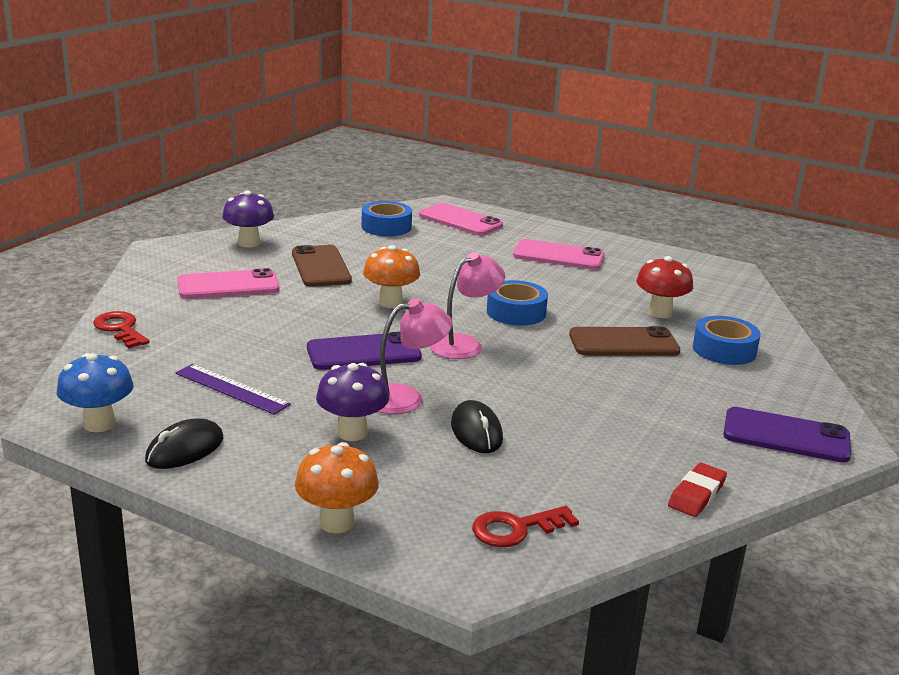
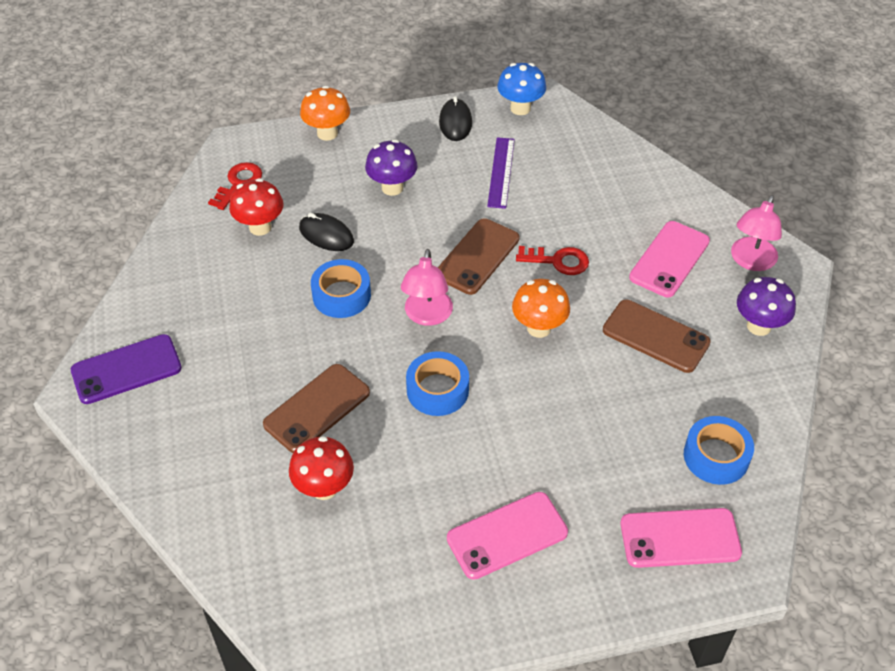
camera: 140 degrees right, 25 degrees up
(120, 329) = (643, 170): red key -> red key (558, 261)
(231, 389) = (501, 172): purple ruler -> purple ruler turned 75 degrees counterclockwise
(364, 352) = (477, 257): purple phone -> brown phone
(406, 398) = (398, 234): pink lamp -> pink lamp (750, 261)
(539, 473) = (260, 227): none -> red mushroom
(696, 494) = (158, 270): red eraser -> none
(724, 350) = (230, 462): blue tape -> blue tape (341, 295)

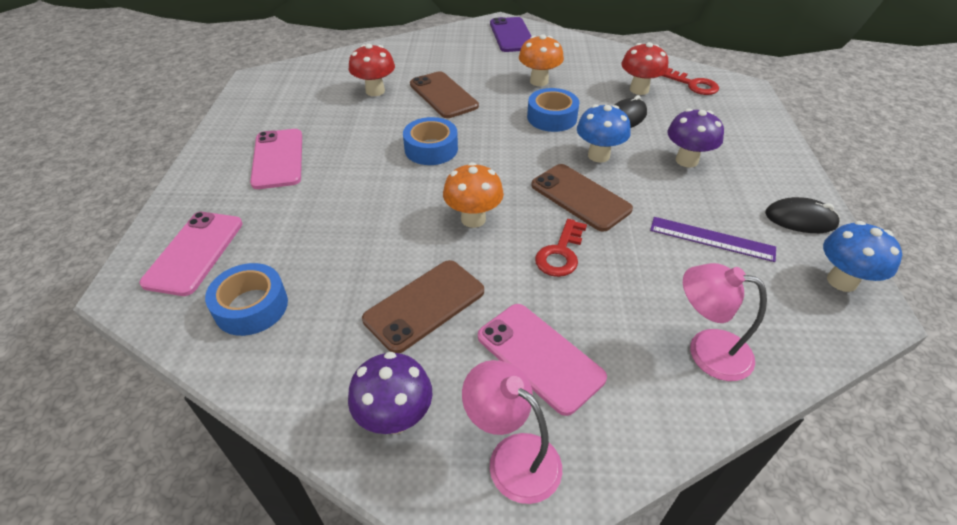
camera: 105 degrees right, 5 degrees down
(327, 133) = (767, 133): orange mushroom -> orange mushroom (539, 81)
(404, 250) = (598, 155): none -> blue mushroom
(427, 316) = (513, 156): pink lamp -> pink lamp (706, 350)

